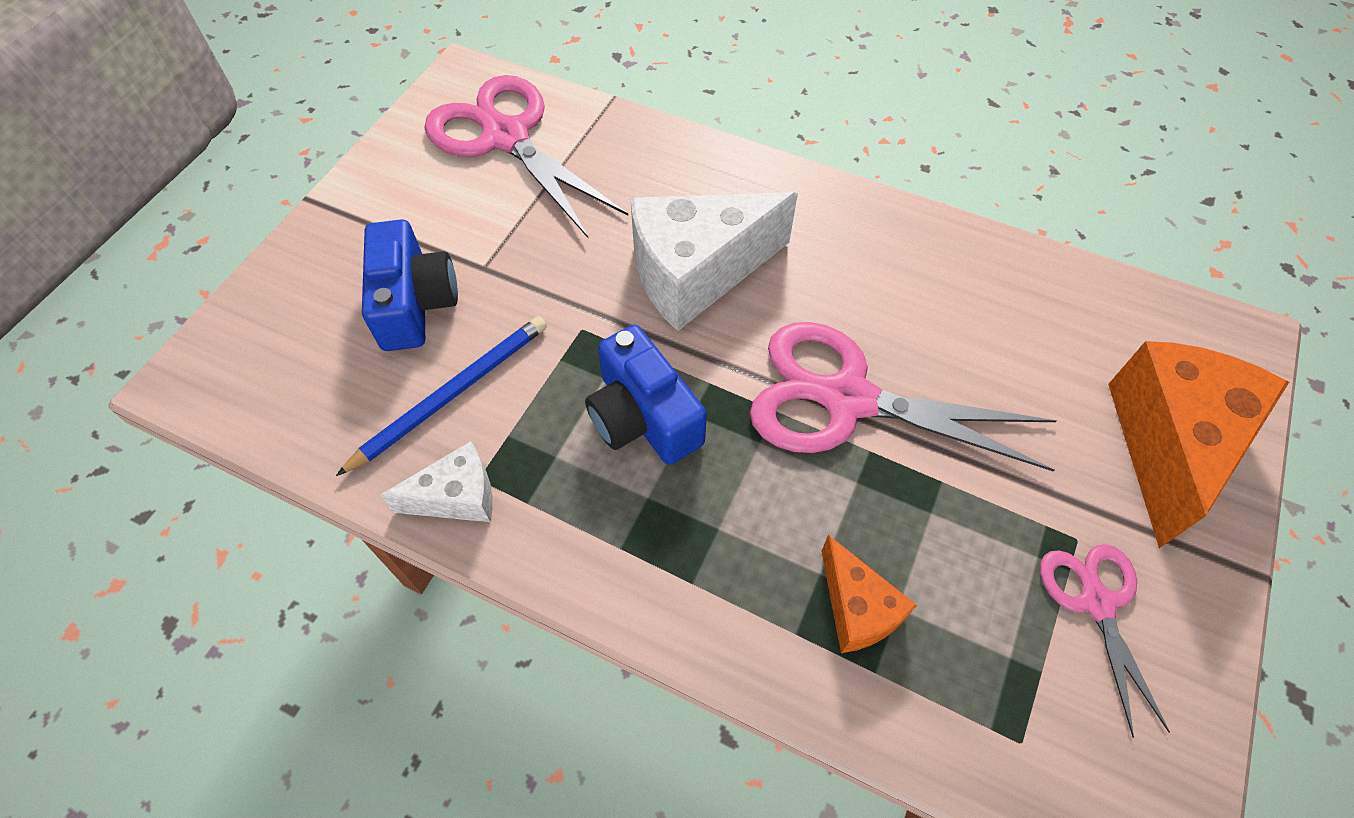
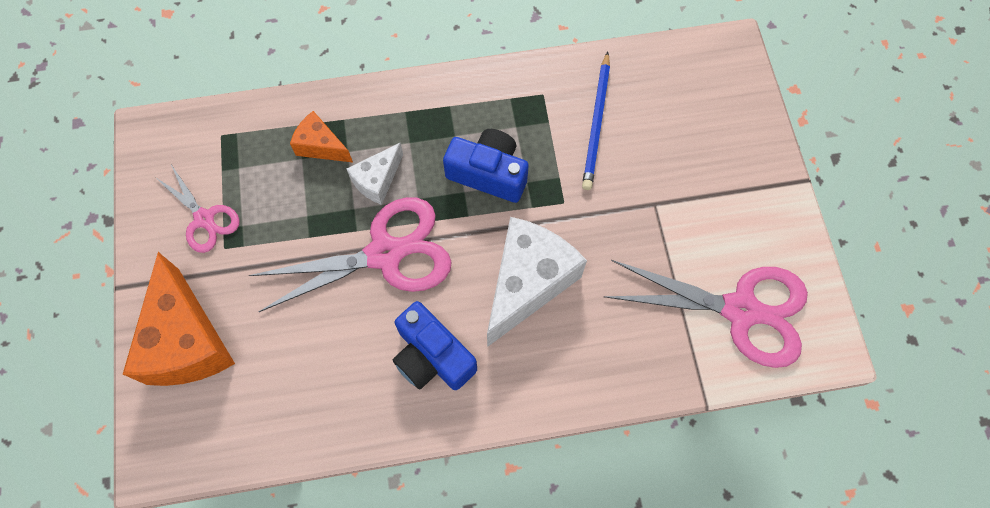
camera: 145 degrees right, 10 degrees up
(414, 303) = (668, 158): blue camera -> blue camera (432, 356)
(457, 497) = (544, 80): white cheese -> white cheese (377, 180)

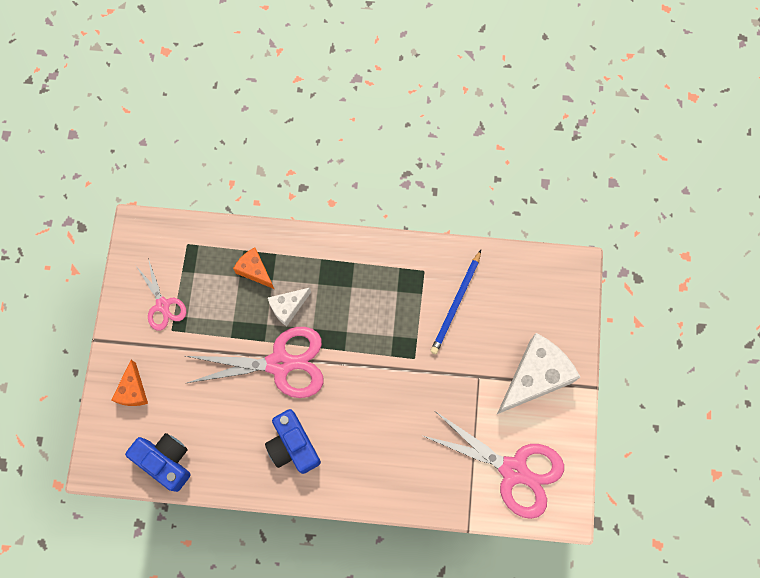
camera: 15 degrees right, 5 degrees up
(187, 341) = (133, 390): orange cheese -> orange cheese, size x0.52
(488, 173) = (367, 322): blue camera -> blue camera (165, 461)
(528, 283) = (372, 411): white cheese -> white cheese (535, 377)

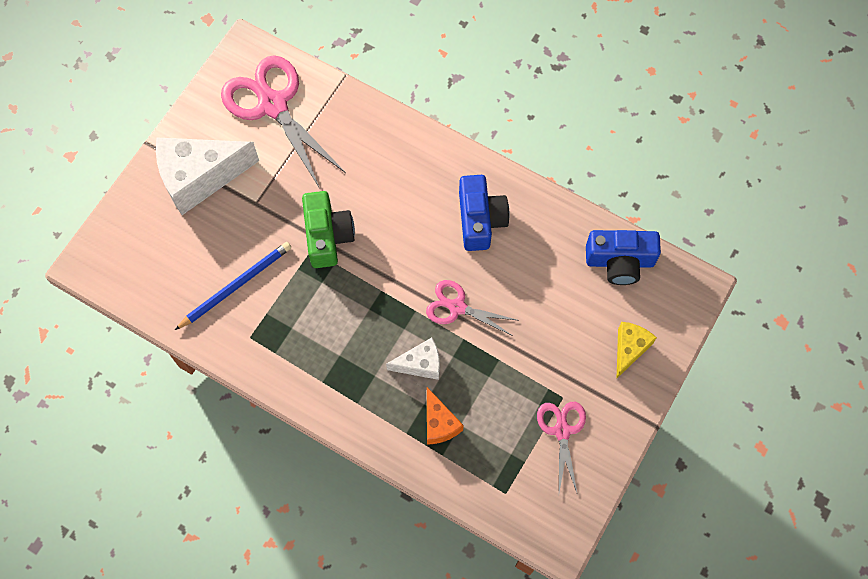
camera: 155 degrees left, 5 degrees down
(133, 390) = (629, 349): orange cheese -> yellow cheese
(165, 461) = (619, 261): blue camera -> blue camera turned 60 degrees counterclockwise
(279, 364) = (457, 307): pink scissors -> pink scissors, size x0.55
(408, 375) = (327, 236): none -> green camera

